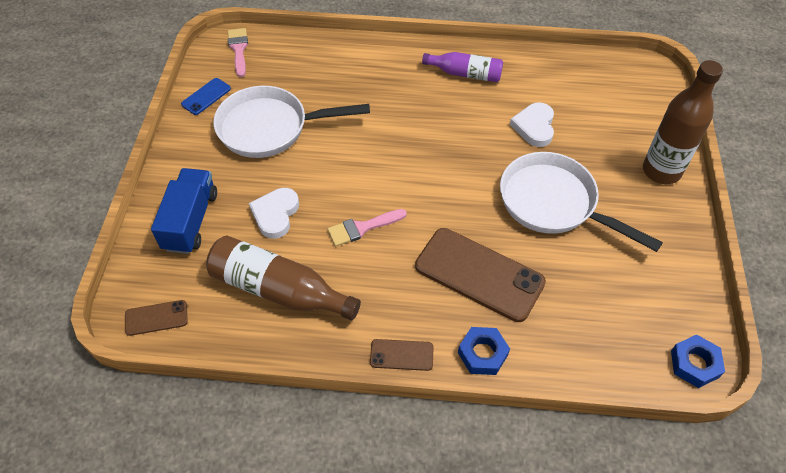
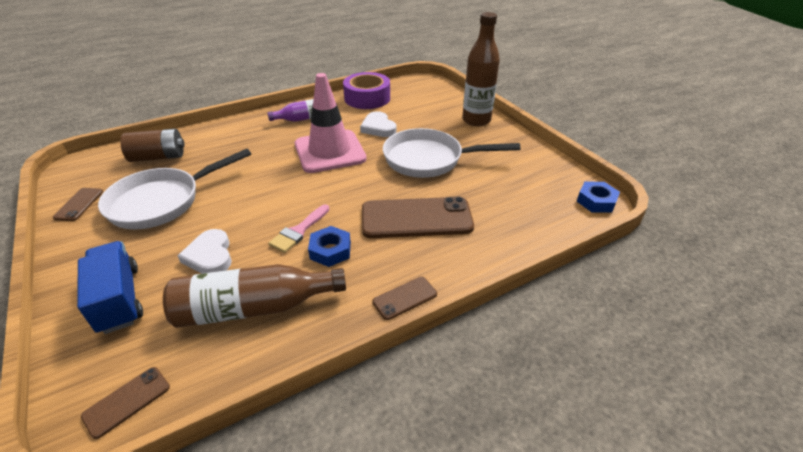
camera: 35 degrees left, 15 degrees down
(206, 96) = (79, 204): blue phone -> brown phone
(238, 49) = (94, 164): pink brush -> none
(295, 65) = (158, 157): none -> brown battery
(457, 138) = (330, 151): none -> pink traffic cone
(482, 354) = (465, 264): blue nut -> blue nut (330, 250)
(557, 71) = (367, 98): none -> purple tape

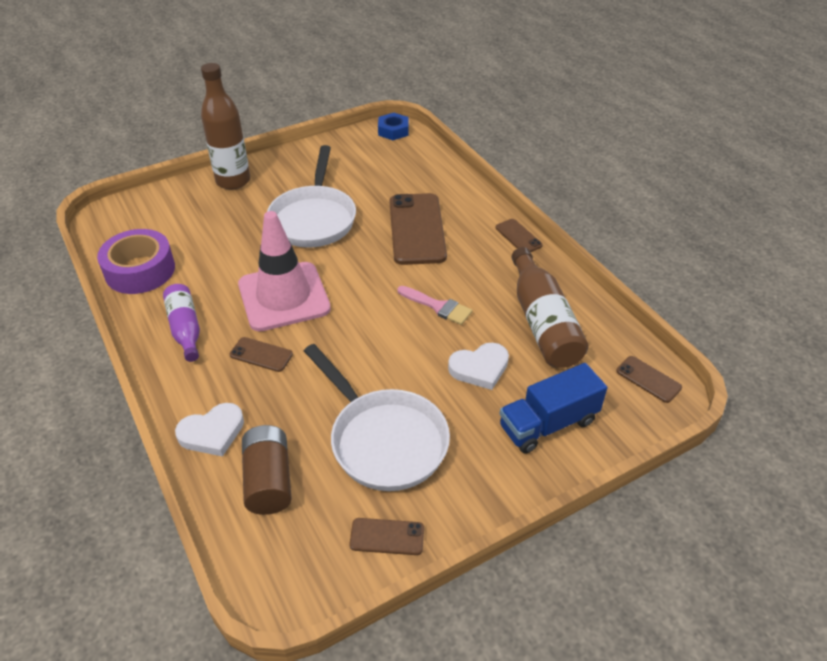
camera: 90 degrees left, 5 degrees up
(271, 147) = (261, 354): none -> brown phone
(330, 250) = (465, 282): blue nut -> none
(378, 127) = (231, 257): white heart -> white heart (212, 432)

